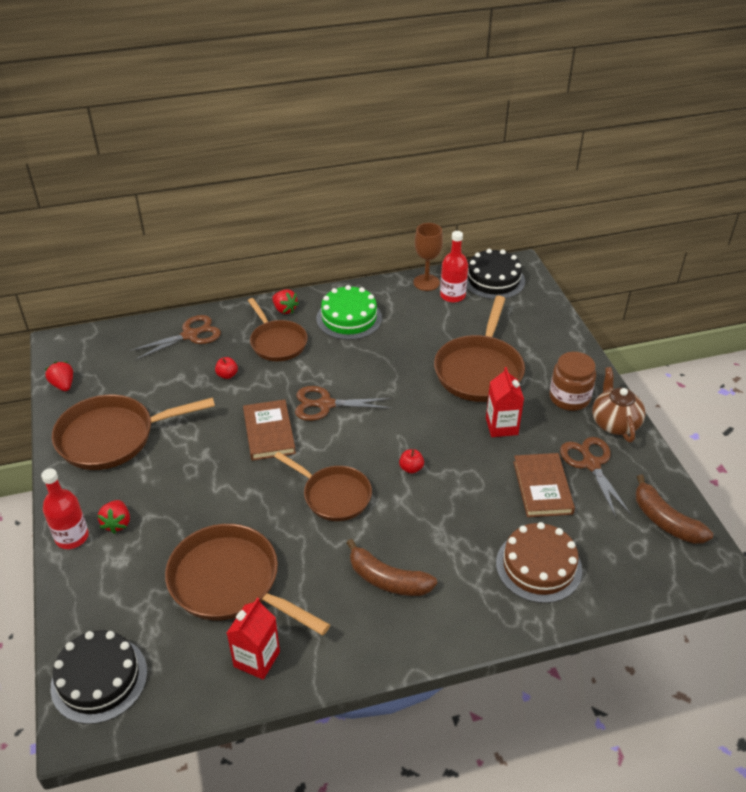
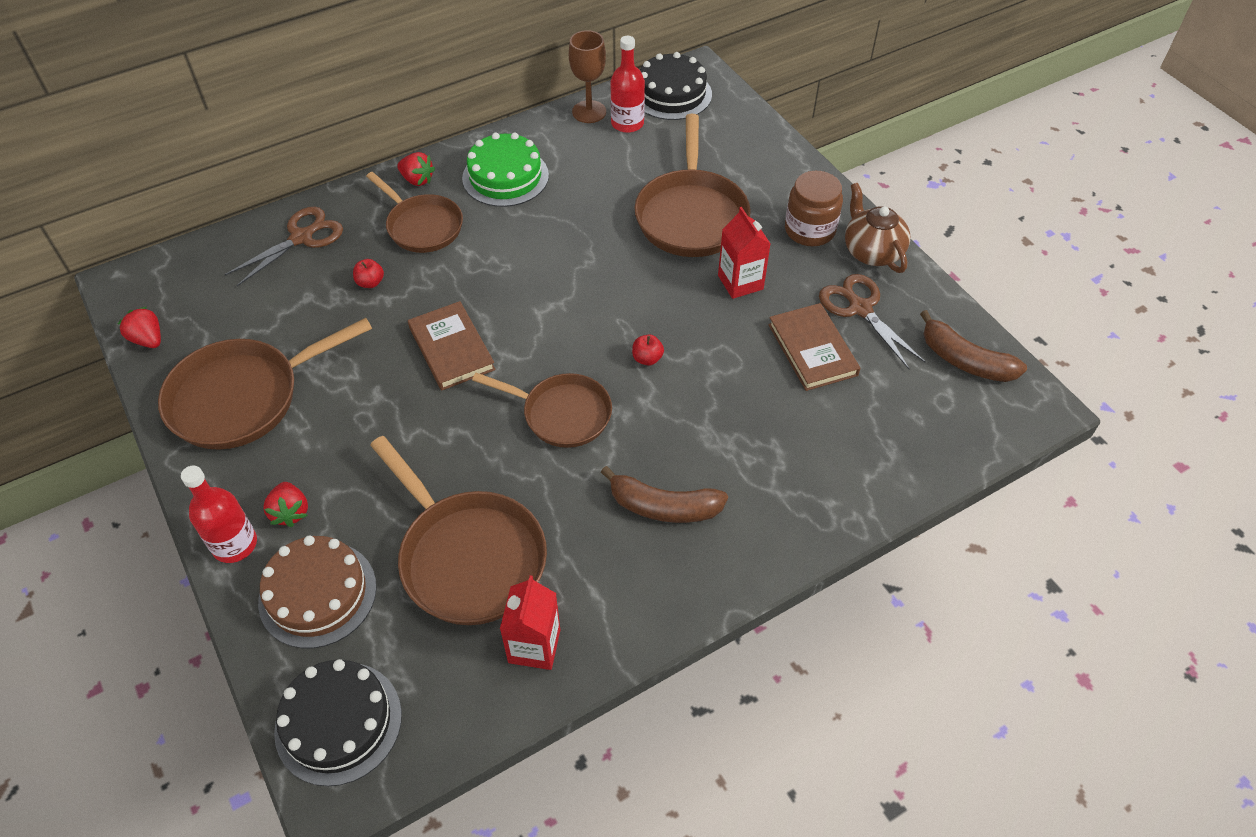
camera: 15 degrees left, 10 degrees up
(230, 583) = (468, 556): brown pan -> brown pan turned 150 degrees counterclockwise
(325, 404) = (513, 297): brown scissors -> none
(538, 566) = (838, 449): brown cake -> brown cake (317, 594)

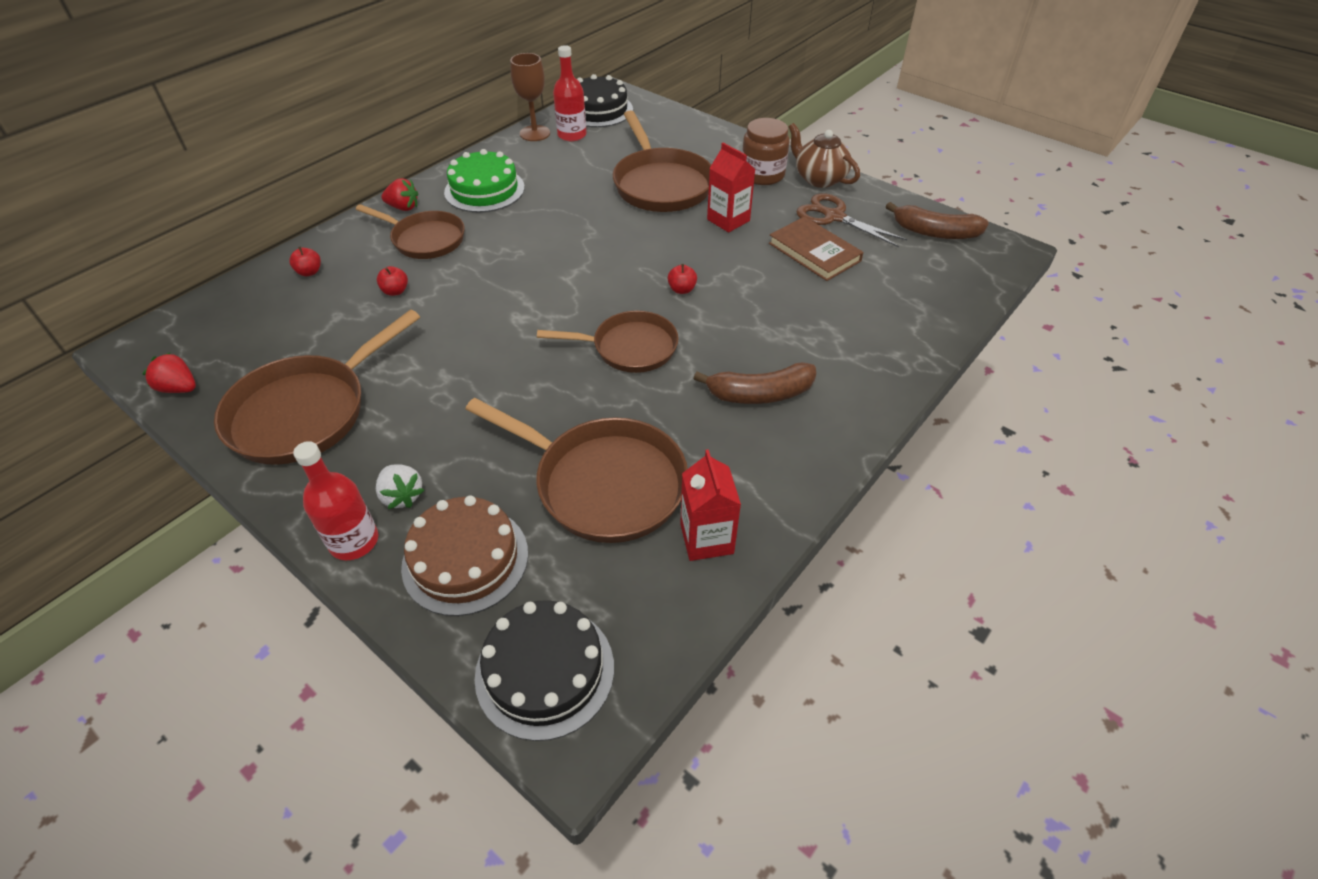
camera: 20 degrees left, 5 degrees down
(290, 512) = (402, 496): red strawberry -> white strawberry
(301, 238) = (309, 272): brown scissors -> red apple
(451, 349) = (500, 323): brown book -> none

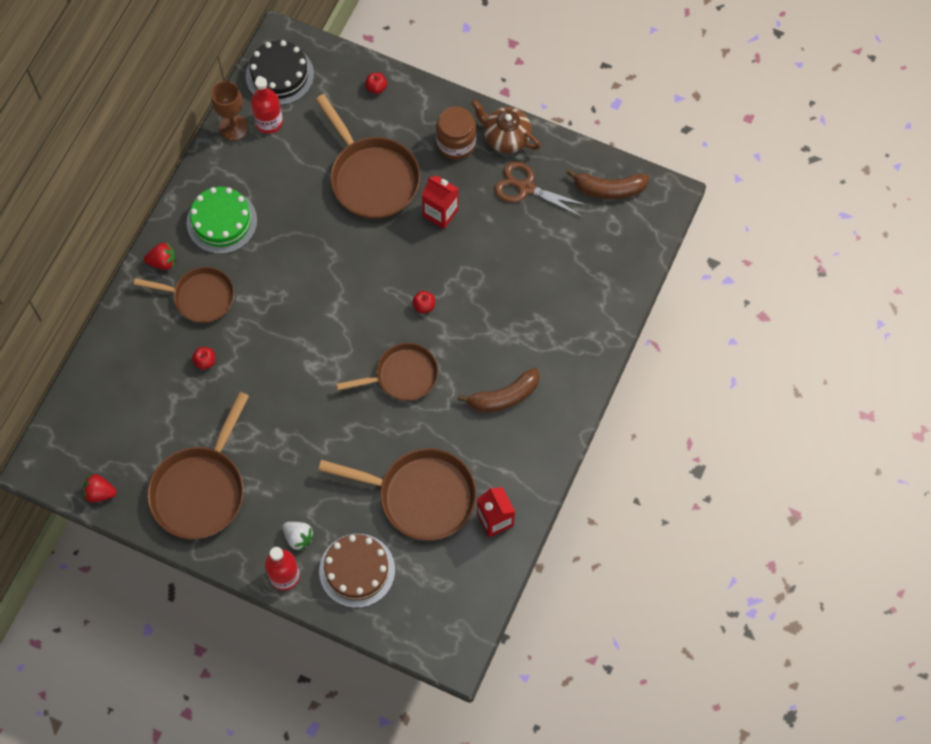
camera: 15 degrees left, 20 degrees up
(309, 272) = (126, 357): red apple -> red apple (376, 88)
(545, 671) = (428, 624): black cake -> none
(814, 252) = (517, 237): brown book -> none

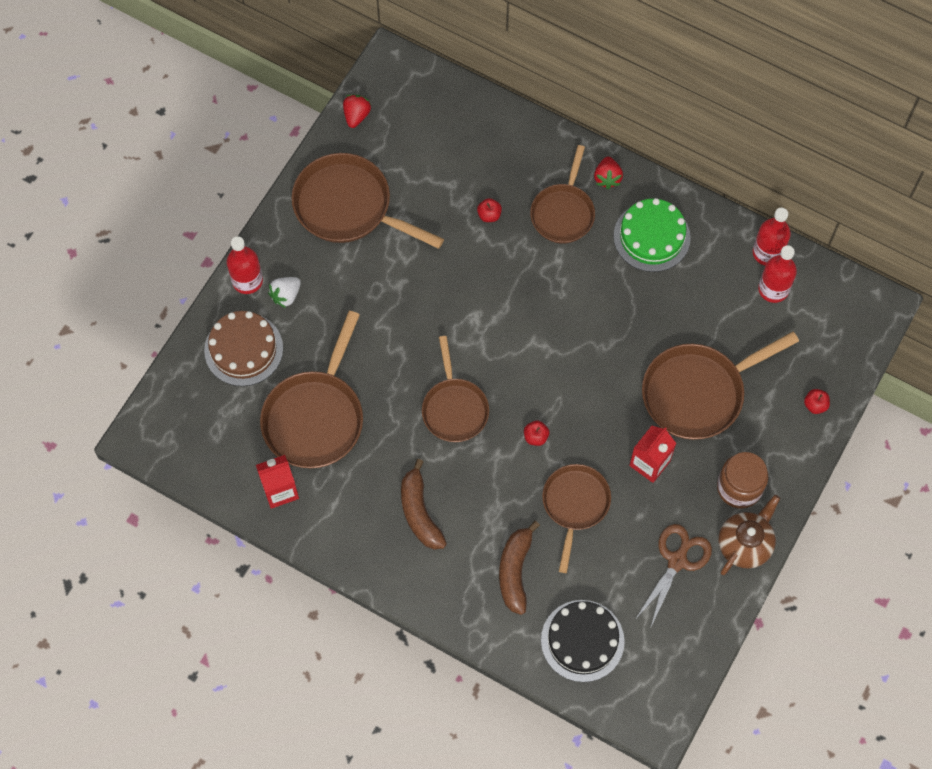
camera: 95 degrees right, 0 degrees up
(233, 127) = (767, 252): brown goblet -> red bottle
(280, 75) = (834, 303): black cake -> black cake (582, 640)
(484, 270) = (575, 505): none -> brown pan
(609, 189) = (671, 656): brown banana -> brown banana (515, 571)

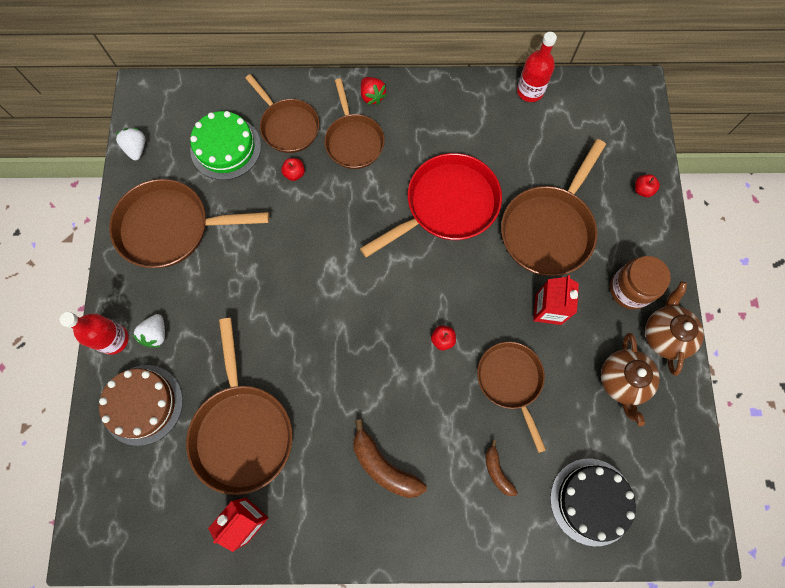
camera: 30 degrees left, 5 degrees up
(356, 115) = (136, 148): red strawberry -> white strawberry
(454, 408) = (360, 353): brown pan -> brown pan (288, 126)
(515, 571) = (497, 471): brown banana -> brown banana, size x0.58
(614, 320) = (446, 206): none -> red pan
(651, 236) = (435, 124): green cake -> green cake (225, 148)
(677, 561) = (622, 381): brown scissors -> brown teapot
(773, 289) = (552, 117): red bottle -> none

